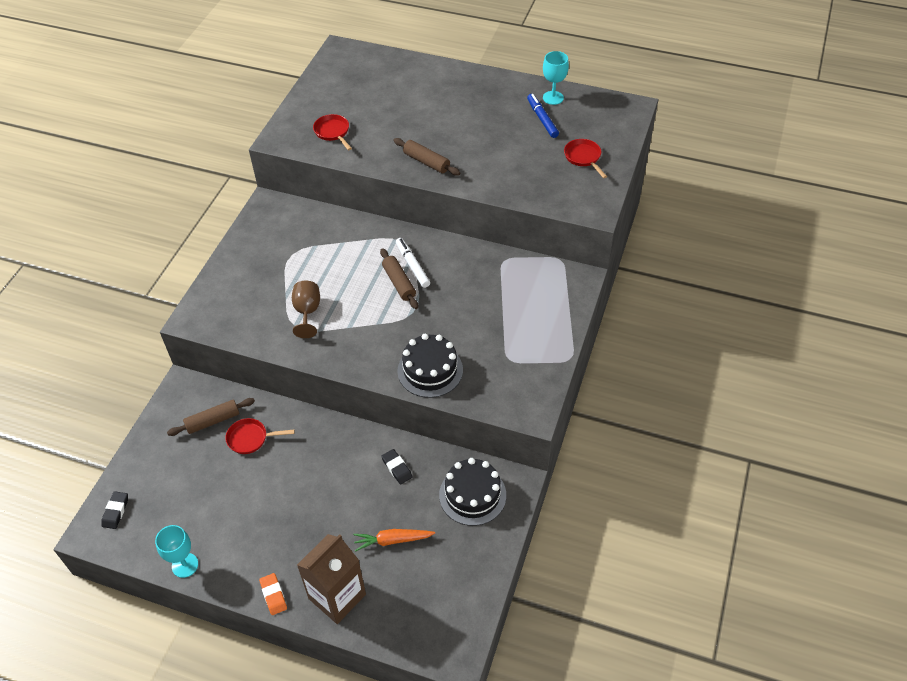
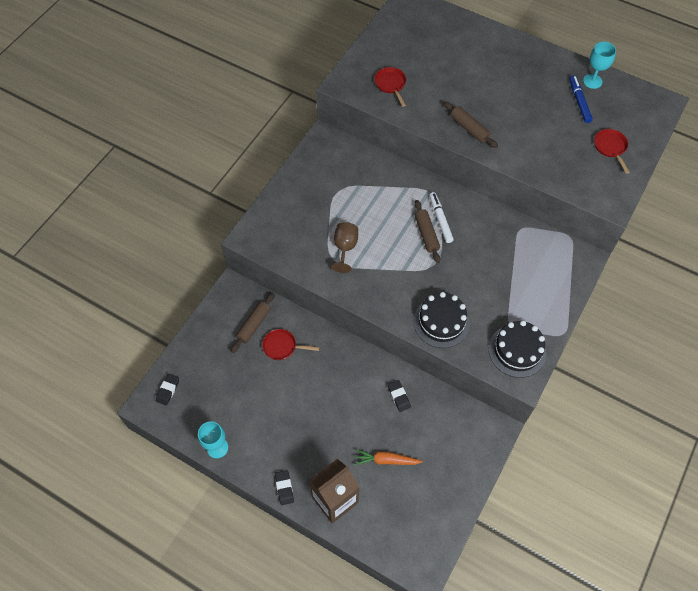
camera: 10 degrees right, 10 degrees up
(213, 421) = (254, 325): brown rolling pin -> brown rolling pin turned 45 degrees counterclockwise
(273, 595) = (284, 488): orange eraser -> black eraser
(472, 495) = (458, 433): black cake -> black cake (517, 351)

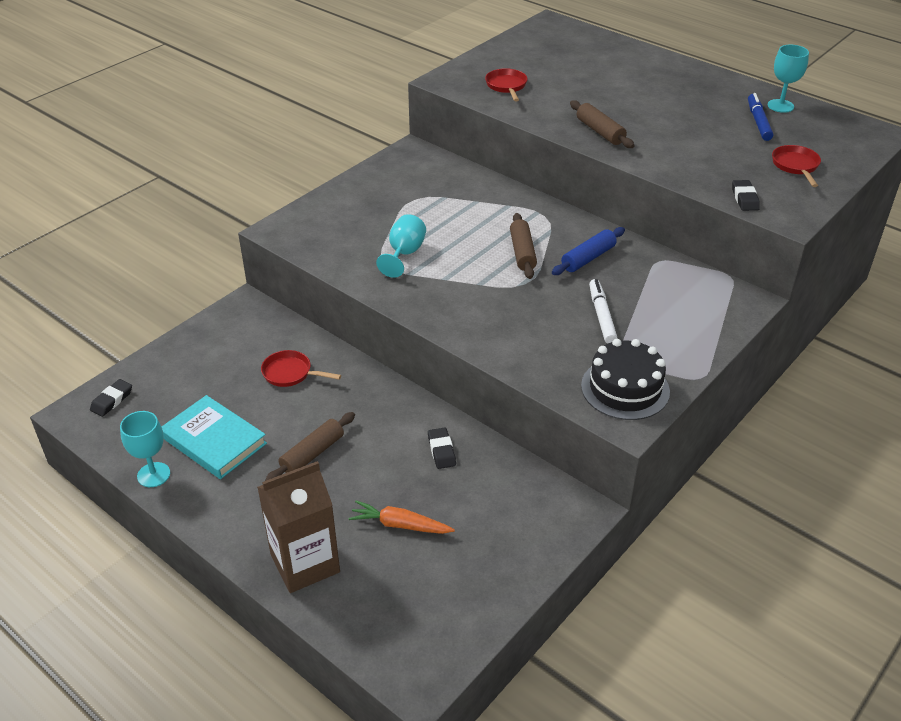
camera: 10 degrees right, 20 degrees down
(248, 413) = (214, 440): none -> turquoise book
(254, 325) = (259, 345): brown rolling pin -> brown rolling pin (312, 454)
(284, 488) = (233, 537): black eraser -> black eraser (744, 198)
(345, 248) = (404, 254): brown goblet -> turquoise goblet
(440, 219) = (546, 240): white marker -> white marker (601, 316)
(441, 322) = (518, 344): black cake -> none
(472, 233) = (588, 258): none -> blue rolling pin

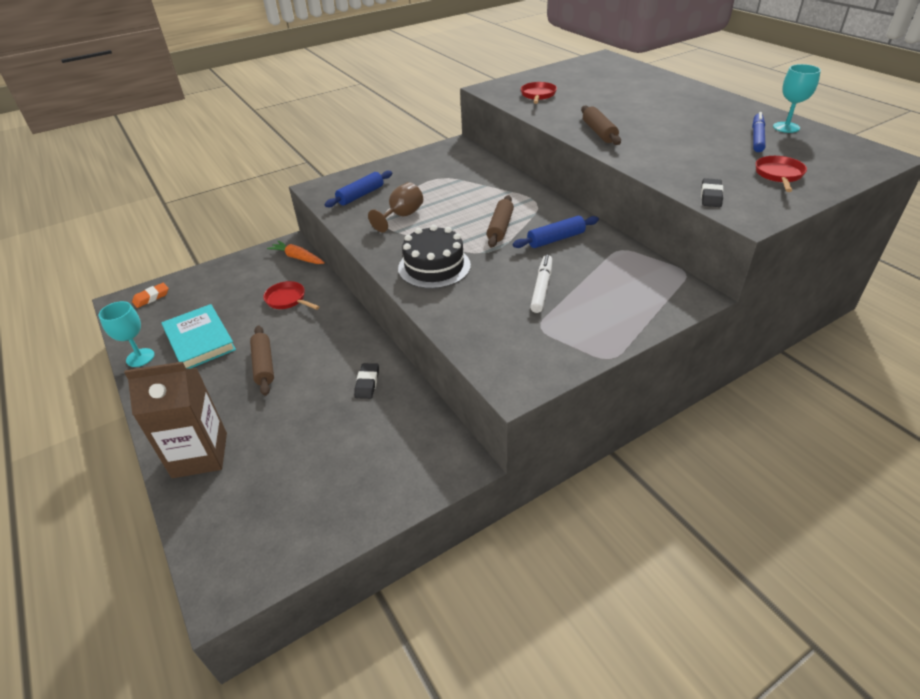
camera: 20 degrees right, 0 degrees up
(112, 400) = (151, 297): black eraser -> orange eraser
(312, 454) = (264, 365): brown rolling pin -> brown rolling pin turned 75 degrees counterclockwise
(338, 233) = (360, 195): none -> blue rolling pin
(400, 525) = (295, 440): orange carrot -> orange carrot (298, 258)
(404, 254) = (402, 216): turquoise goblet -> brown goblet
(625, 388) = (528, 355): black cake -> black cake (434, 267)

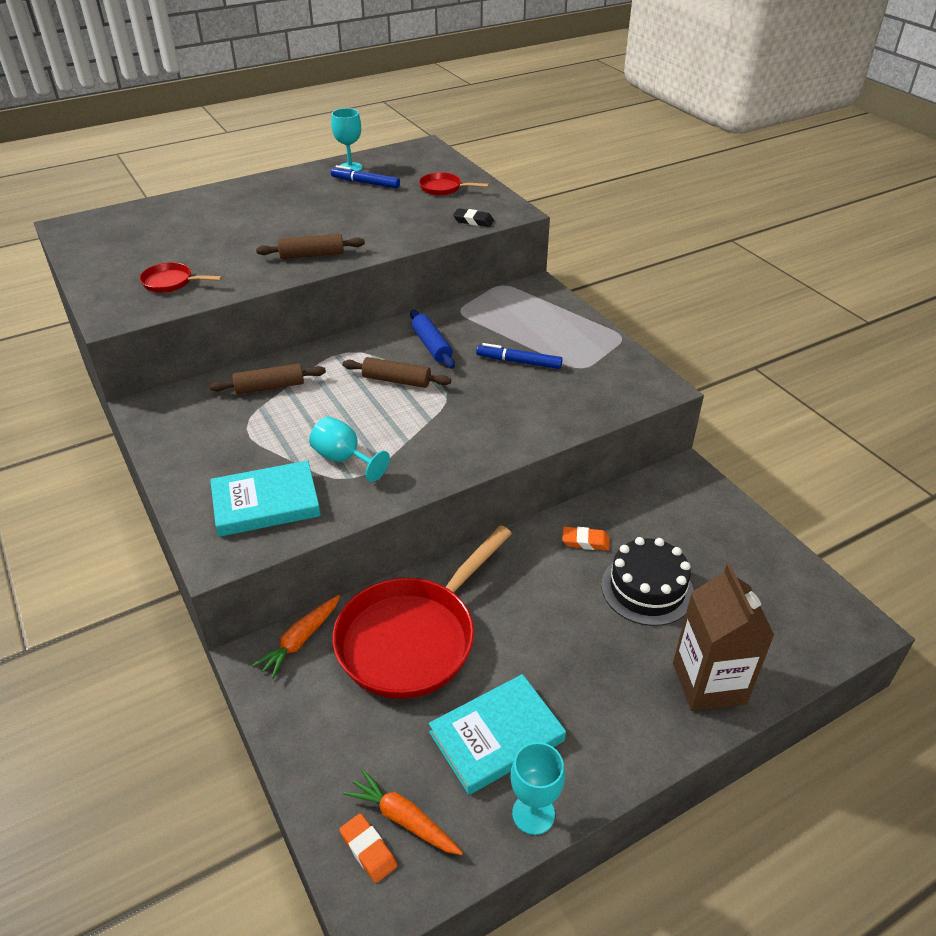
camera: 90 degrees left, 0 degrees up
(162, 308) = (404, 819): none -> orange carrot
(264, 365) = (554, 644): brown rolling pin -> brown rolling pin (269, 387)
(288, 300) = (412, 638): red pan -> red pan, size x2.28
(360, 195) = (266, 503): blue rolling pin -> turquoise book
(367, 383) = (585, 541): black eraser -> orange eraser
(402, 216) = (344, 459): brown goblet -> turquoise goblet
(434, 267) = (470, 431): black cake -> black cake (647, 589)
(542, 288) = (518, 362): white marker -> blue marker

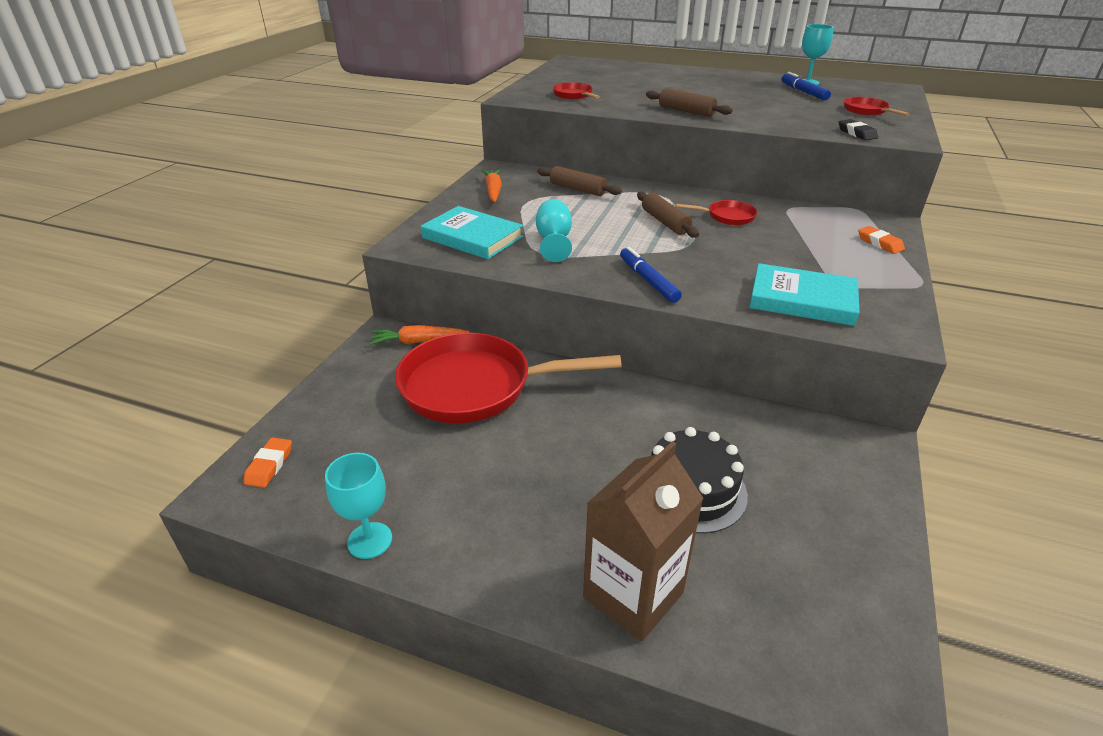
camera: 50 degrees right, 5 degrees down
(404, 819) = (308, 469): orange carrot -> orange carrot (493, 191)
(432, 346) = (727, 217): blue rolling pin -> red pan
(496, 736) = (427, 478): turquoise book -> turquoise book (802, 299)
(518, 362) = (784, 255): blue marker -> blue marker (648, 280)
(585, 541) = (691, 423): orange eraser -> orange eraser (879, 243)

